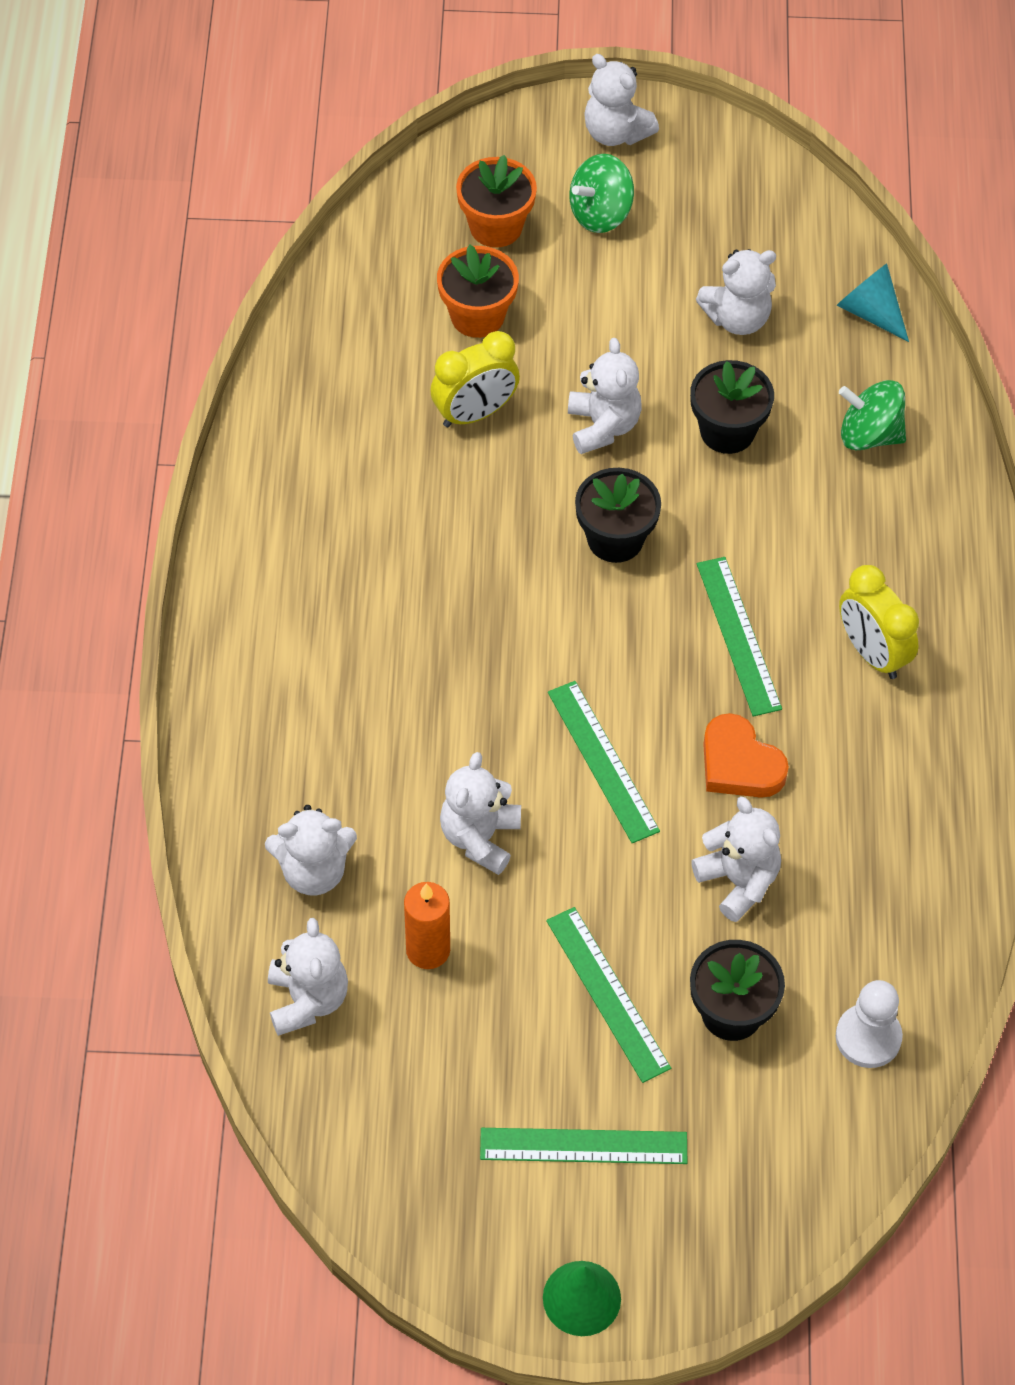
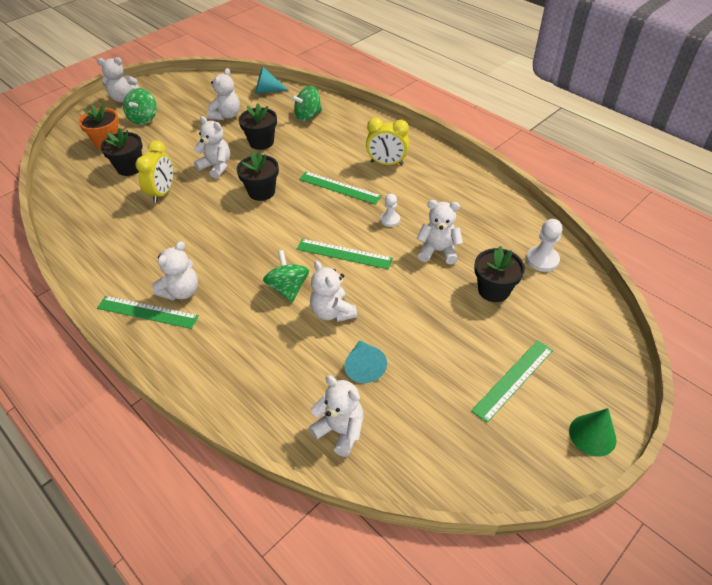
camera: 45 degrees left, 10 degrees down
(313, 871) = (281, 380): white teddy bear -> white teddy bear (181, 291)
(428, 950) = (364, 366): orange candle -> turquoise cone
(465, 746) = (288, 288): none -> green spinning top
(477, 316) = (130, 168): orange flower pot -> black flower pot
(608, 993) = (447, 321): green ruler -> green ruler (147, 312)
(739, 764) = (390, 220): orange heart -> white pawn

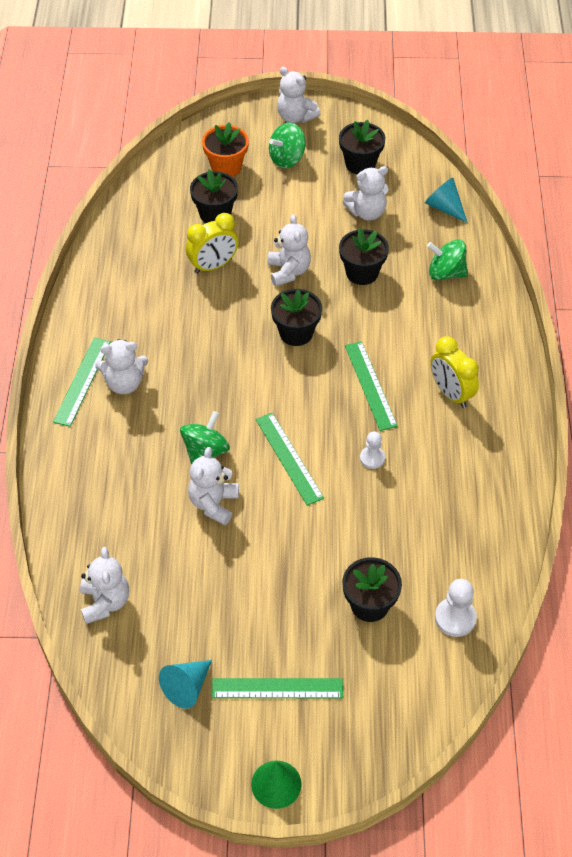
camera: 45 degrees right, 5 degrees up
(147, 312) = (82, 381): green ruler -> green ruler turned 45 degrees clockwise
(193, 98) = (360, 164): none -> black flower pot
(364, 366) = (181, 571): turquoise cone -> turquoise cone (187, 687)
(438, 251) = (372, 526): white teddy bear -> none

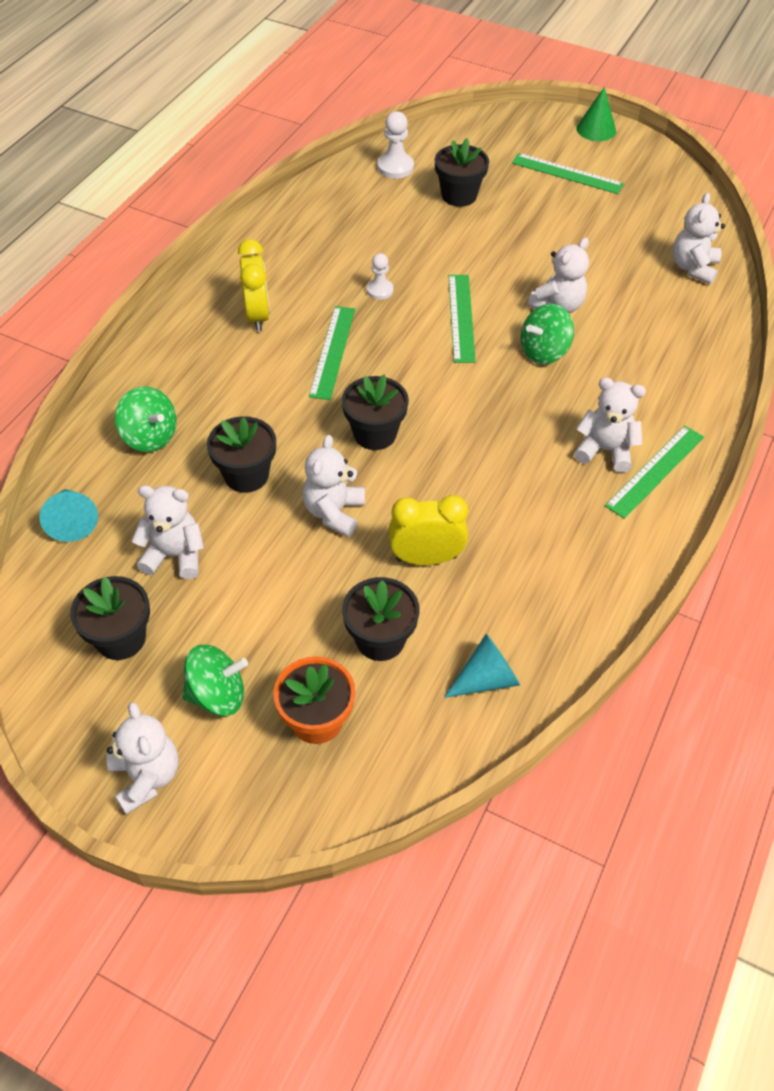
camera: 155 degrees left, 0 degrees up
(187, 687) = (641, 195): turquoise cone -> turquoise cone (486, 679)

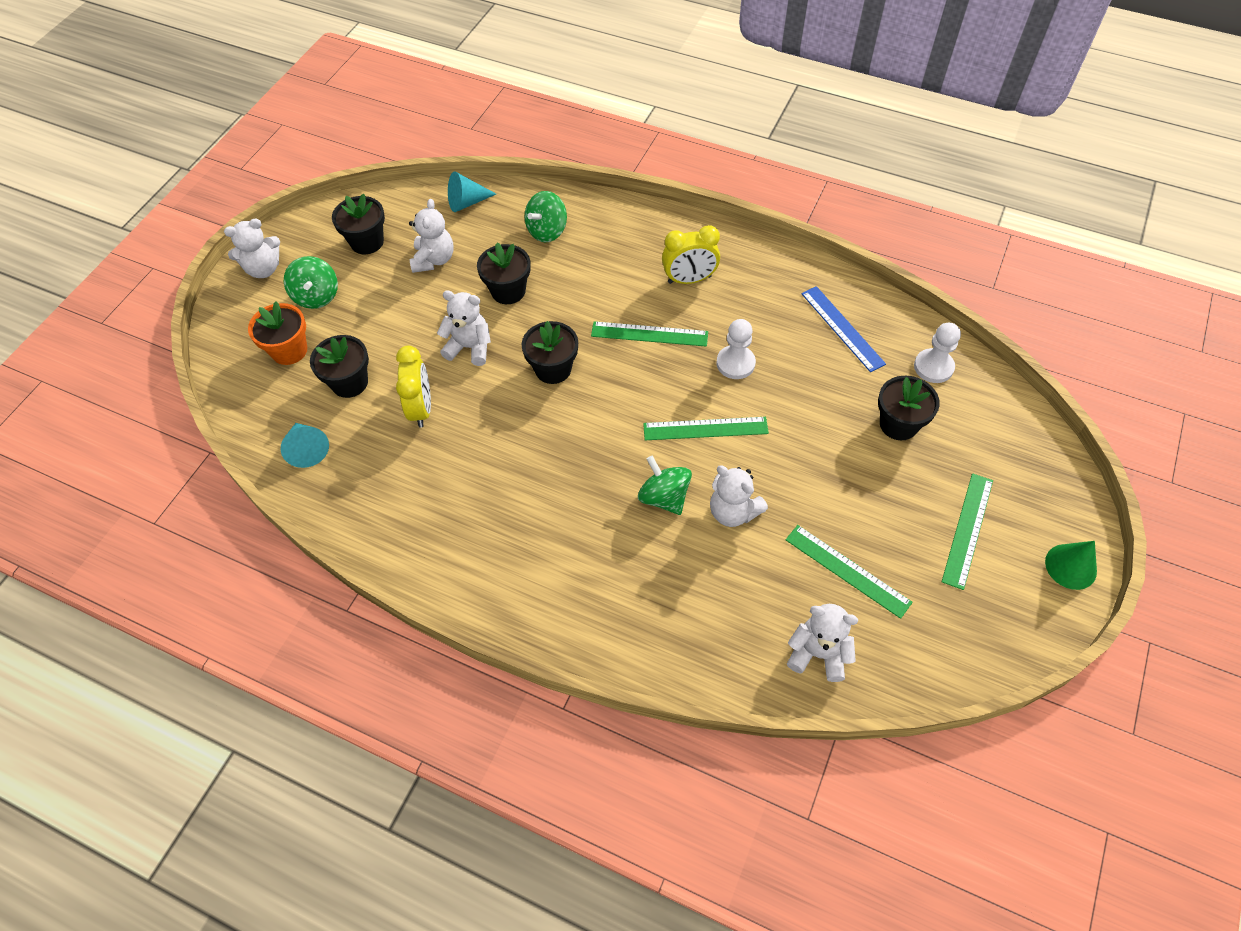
camera: 90 degrees right, 5 degrees up
(342, 215) = (842, 328): none -> blue ruler
(380, 290) = (735, 363): white pawn -> white pawn, size x1.51
(605, 450) = (536, 544): white teddy bear -> none
(655, 471) = (511, 585): green ruler -> green ruler (847, 570)

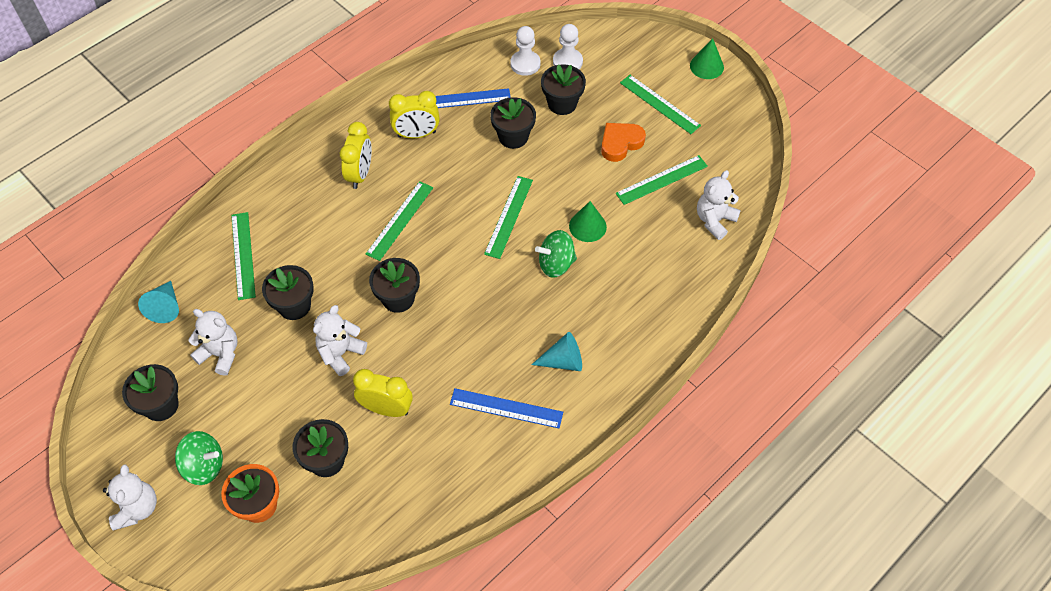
camera: 70 degrees left, 0 degrees up
(307, 449) = (383, 513): turquoise cone -> turquoise cone (563, 361)
(458, 513) = (506, 408): none -> blue ruler
(547, 231) = (243, 255): green spinning top -> green ruler
(733, 511) = (587, 226): white teddy bear -> green cone
(735, 363) = (459, 175): white pawn -> white pawn (567, 62)
(768, 306) = (416, 134): none -> yellow clock
(819, 393) = (513, 137): none -> black flower pot
(876, 506) = (620, 143): none -> orange heart

